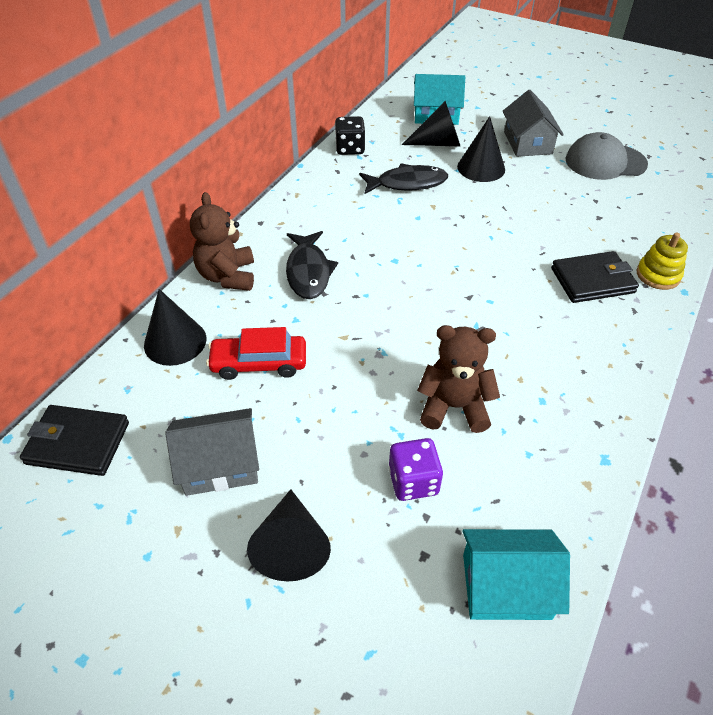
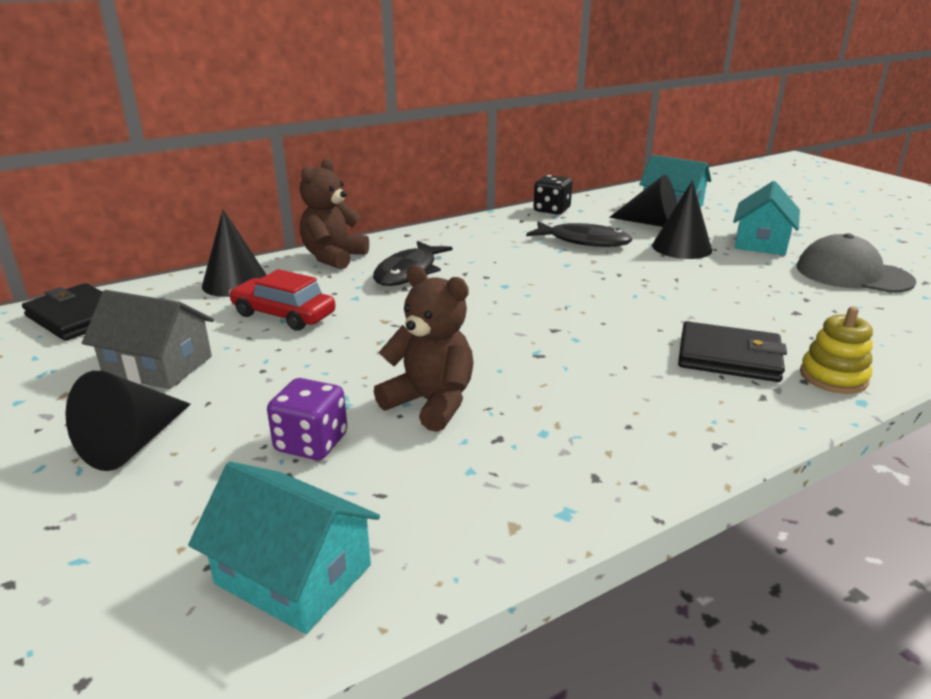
camera: 30 degrees right, 20 degrees down
(527, 143) = (761, 242): grey house -> turquoise house

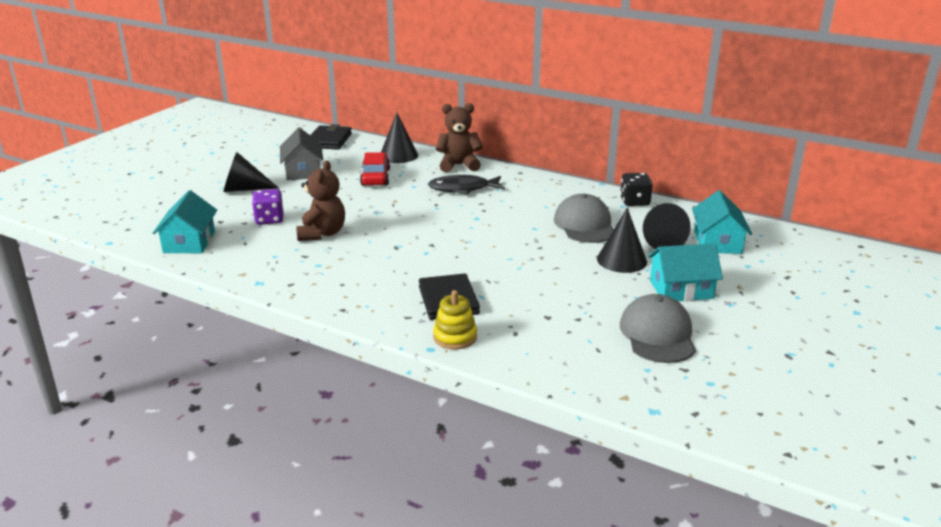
camera: 60 degrees right, 0 degrees up
(584, 241) = (585, 225): black fish -> grey cap

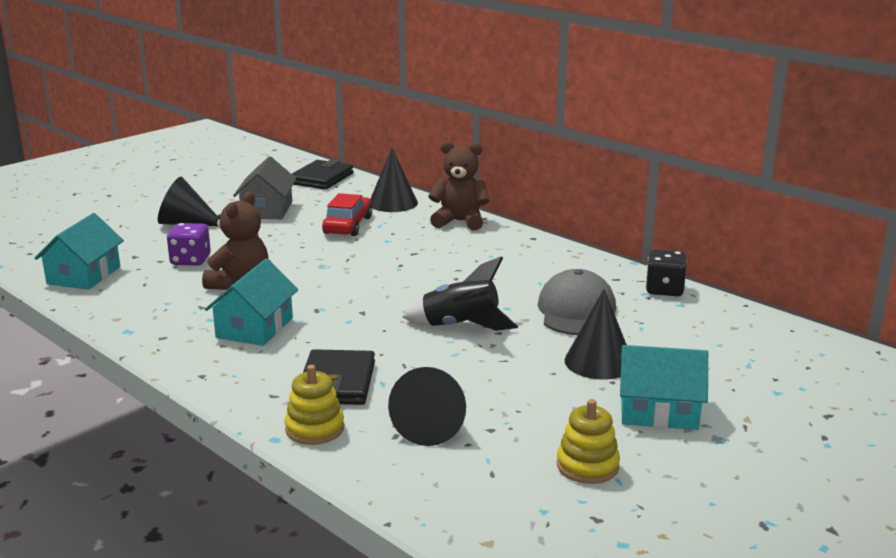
camera: 15 degrees right, 5 degrees down
(462, 189) = (446, 250): black fish -> none
(510, 246) = (461, 326): none -> black rocket
(657, 334) = (587, 466): grey cap -> yellow stacking toy
(660, 241) = (669, 344): black cone -> black cone (431, 426)
(717, 242) = (751, 355): turquoise house -> turquoise house (254, 328)

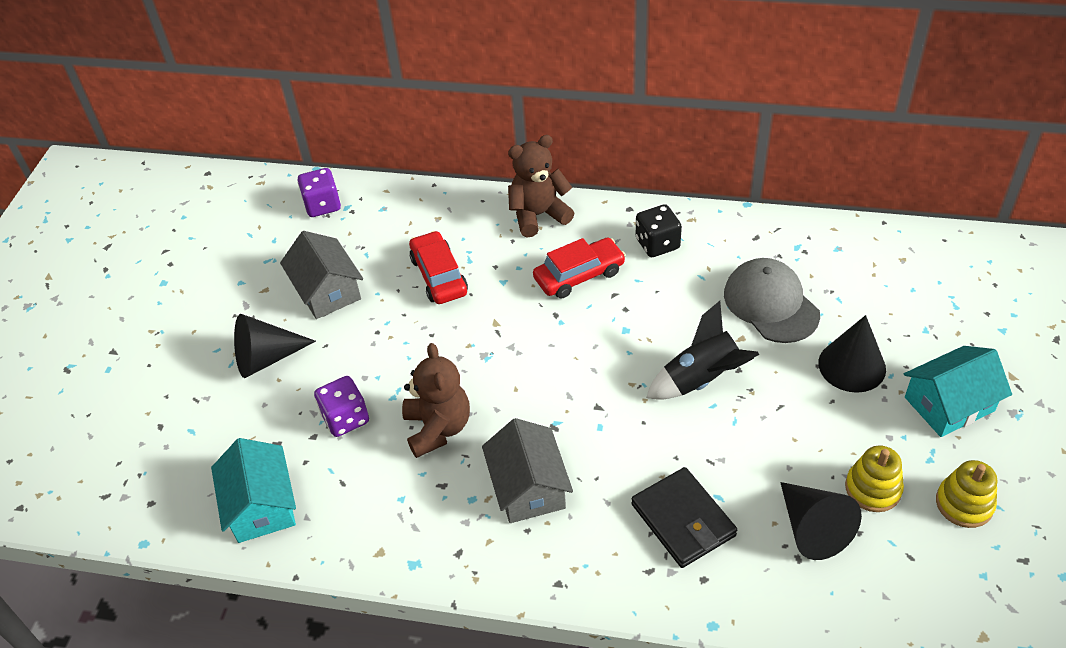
camera: 30 degrees left, 25 degrees up
(254, 328) = (528, 487): turquoise house -> grey house
(315, 429) = (730, 592): yellow stacking toy -> yellow stacking toy (873, 489)
(321, 178) = (322, 205): black wallet -> purple dice
(393, 203) = (443, 214): black cone -> none
(446, 254) = (579, 275): none -> red car
(664, 290) = (807, 234): black dice -> black dice (657, 244)

